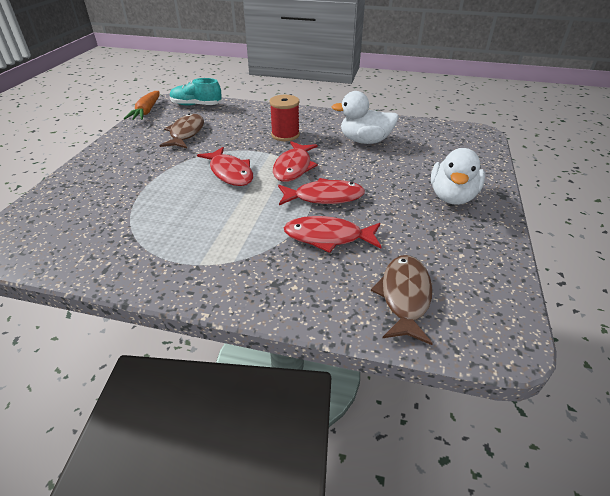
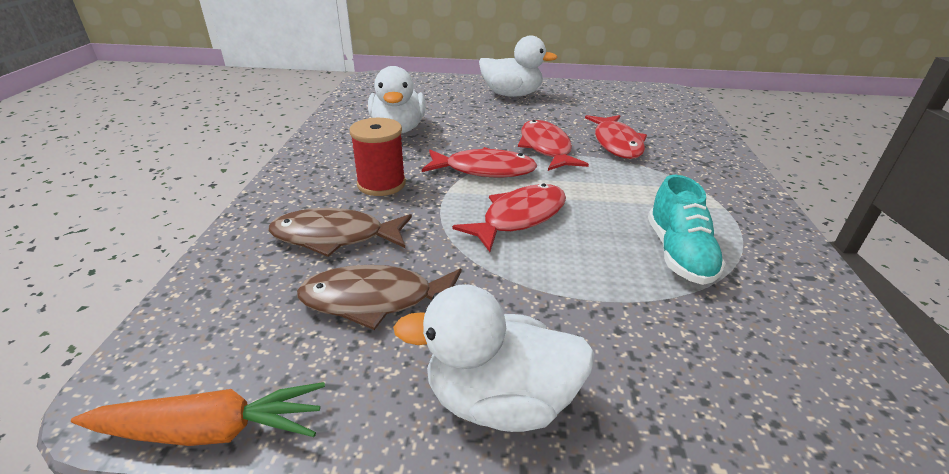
camera: 100 degrees left, 5 degrees down
(115, 154) = (499, 400): none -> white duck
(196, 105) = (197, 322): turquoise shoe -> turquoise shoe (678, 253)
(404, 296) = (664, 115): brown fish -> brown fish (335, 237)

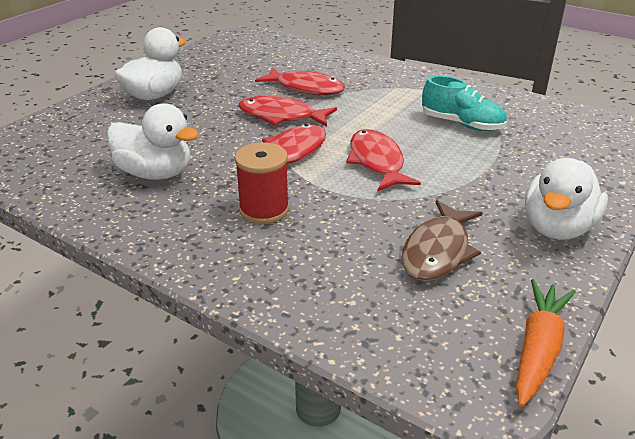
camera: 60 degrees left, 0 degrees up
(335, 237) = (335, 253): brown fish -> none

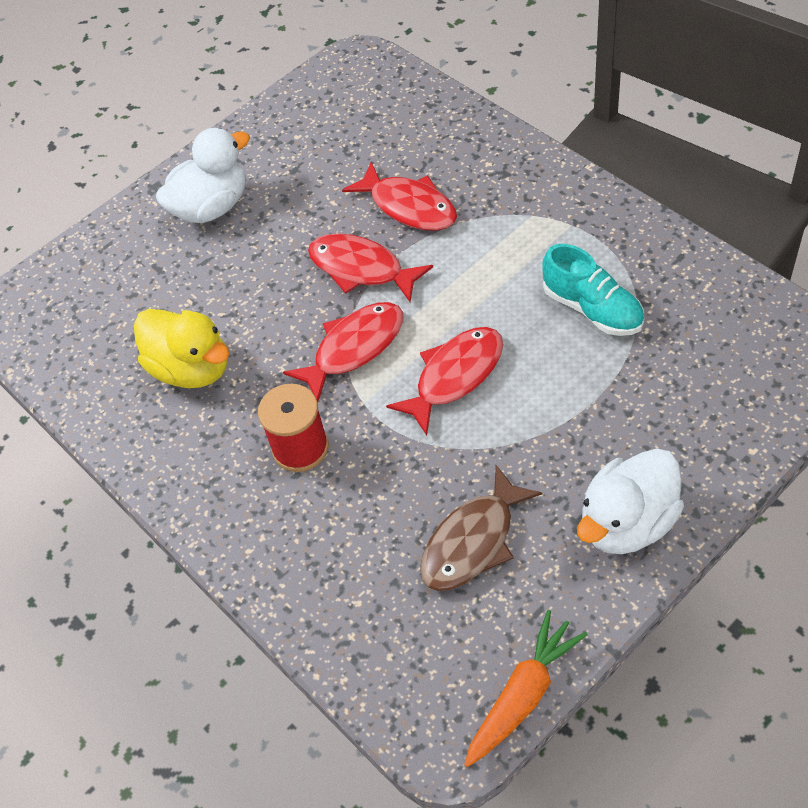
camera: 20 degrees right, 20 degrees up
(156, 173) = (192, 368): white duck -> yellow duck
(377, 162) = (455, 376): red fish -> red fish turned 45 degrees clockwise

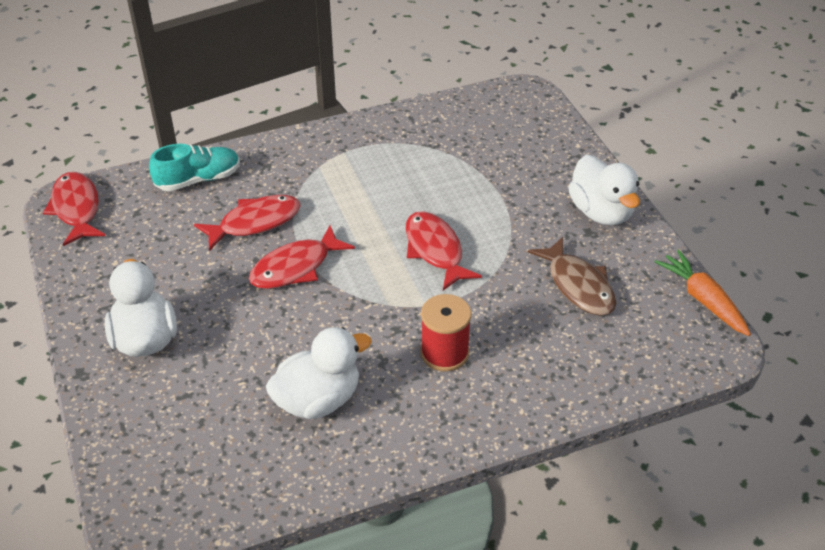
camera: 75 degrees left, 10 degrees down
(192, 368) = (318, 400): yellow duck -> white duck
(354, 348) = (370, 295): red fish -> red fish (76, 209)
(592, 309) = (424, 168): turquoise shoe -> turquoise shoe (198, 179)

